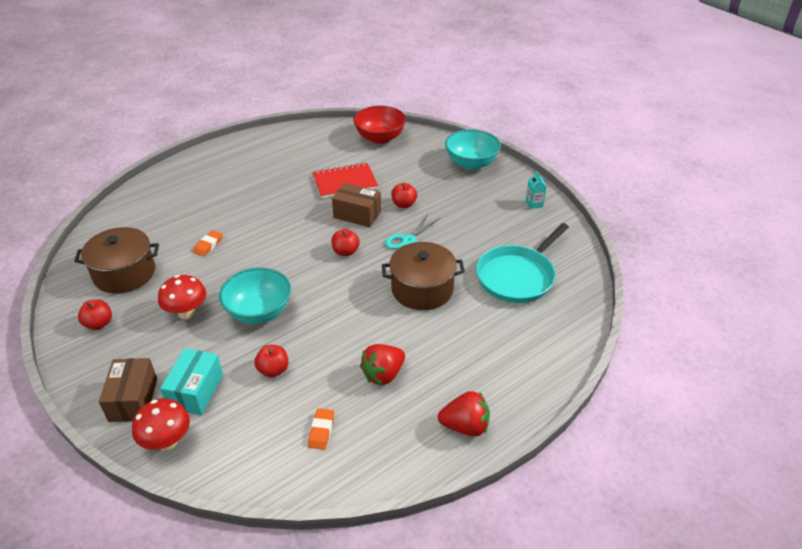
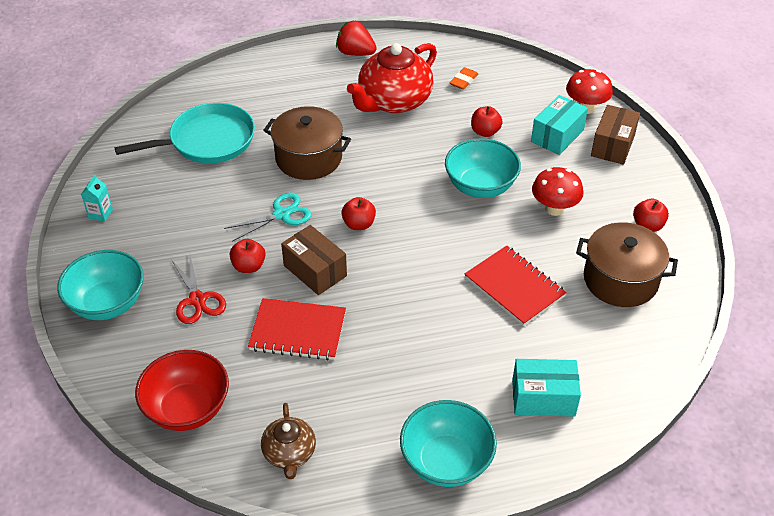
camera: 155 degrees left, 5 degrees up
(175, 193) = (543, 398): none -> turquoise box
(208, 245) = (514, 287): orange eraser -> red notebook
(226, 155) = (446, 461): none -> turquoise bowl
(313, 137) = (289, 453): none -> brown teapot
(383, 374) = (394, 101): red strawberry -> red teapot
(419, 179) = (197, 300): none -> red scissors

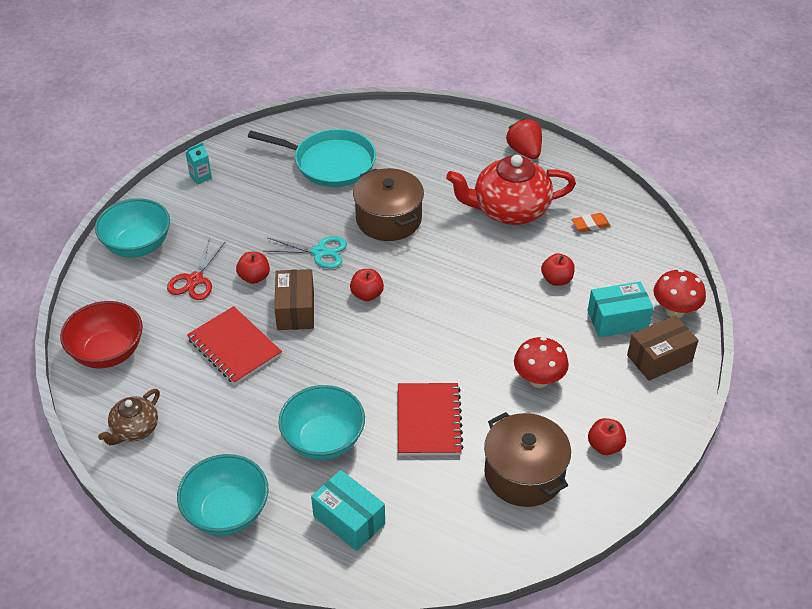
camera: 40 degrees right, 0 degrees up
(480, 186) = (498, 323): turquoise bowl -> turquoise bowl (323, 440)

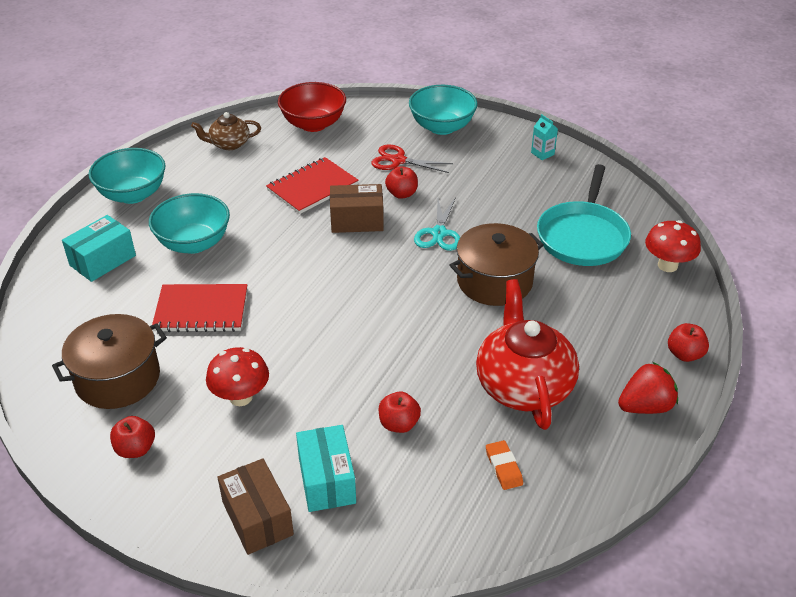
camera: 90 degrees right, 5 degrees down
(134, 429) = (229, 144): brown teapot -> brown teapot turned 45 degrees counterclockwise
(367, 294) = (377, 267): red apple -> red apple (684, 354)
(675, 311) = (339, 547): red mushroom -> red mushroom (667, 265)

